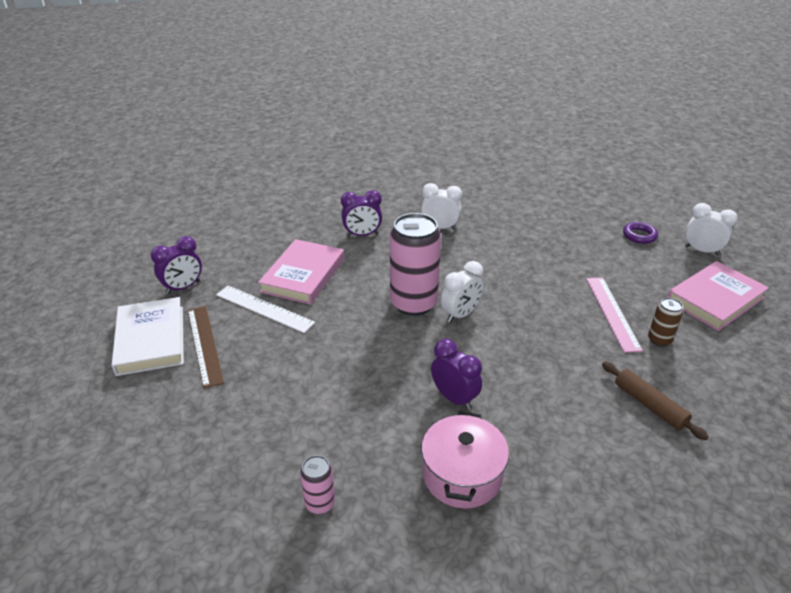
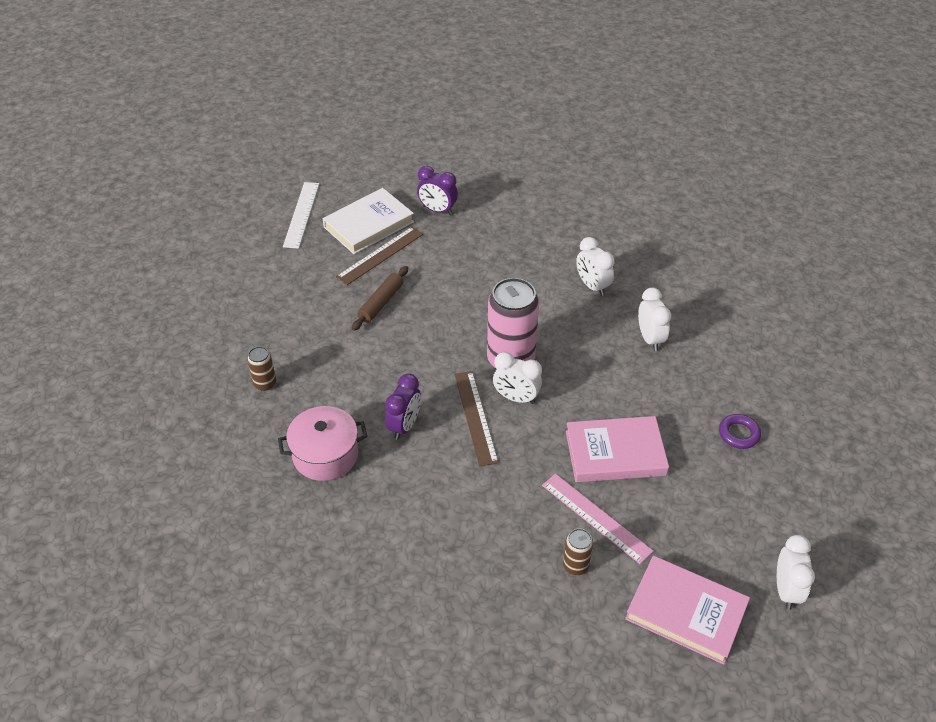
camera: 65 degrees right, 10 degrees up
(264, 308) = (442, 268): white ruler -> white ruler (301, 214)
(303, 275) = (501, 272): pink book -> pink book (615, 453)
(320, 503) = (265, 383): pink can -> brown can
(362, 235) = (592, 286): purple clock -> white clock
(469, 346) = (475, 417): none -> brown ruler
(612, 313) = (596, 517): pink ruler -> pink ruler turned 75 degrees clockwise
(639, 235) = (772, 520): purple ring -> purple ring (739, 434)
(649, 405) = (471, 569): brown rolling pin -> brown rolling pin (381, 303)

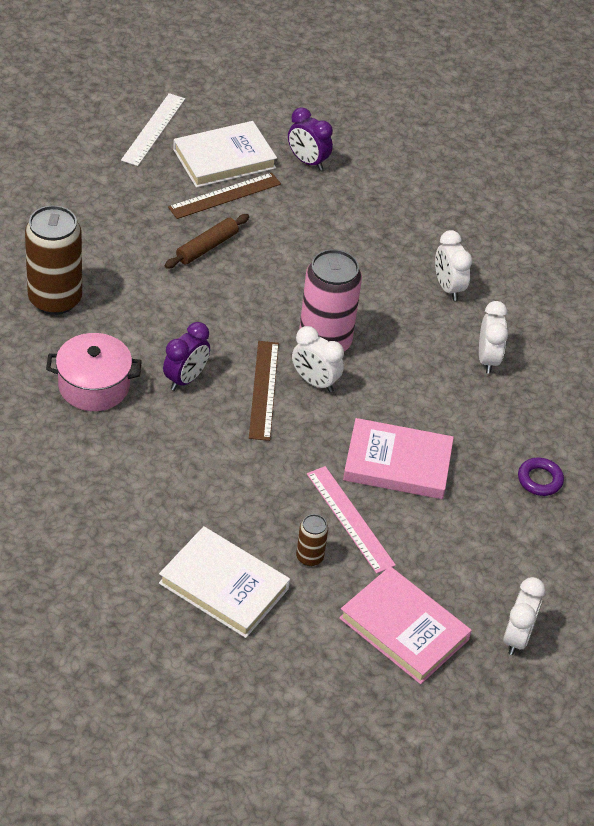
camera: 10 degrees right, 0 degrees up
(265, 383) = (55, 299): brown can -> brown can, size x2.14
(510, 618) = (224, 586): none -> white book

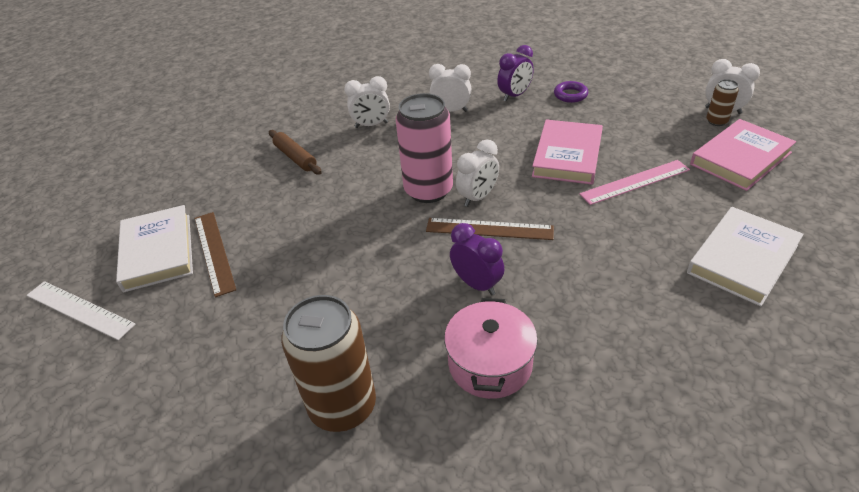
camera: 75 degrees left, 5 degrees down
(207, 247) = (287, 266): brown rolling pin -> brown rolling pin (295, 157)
(307, 161) = (189, 195): purple clock -> purple clock (514, 96)
(309, 557) = (686, 205): brown can -> brown can (716, 121)

